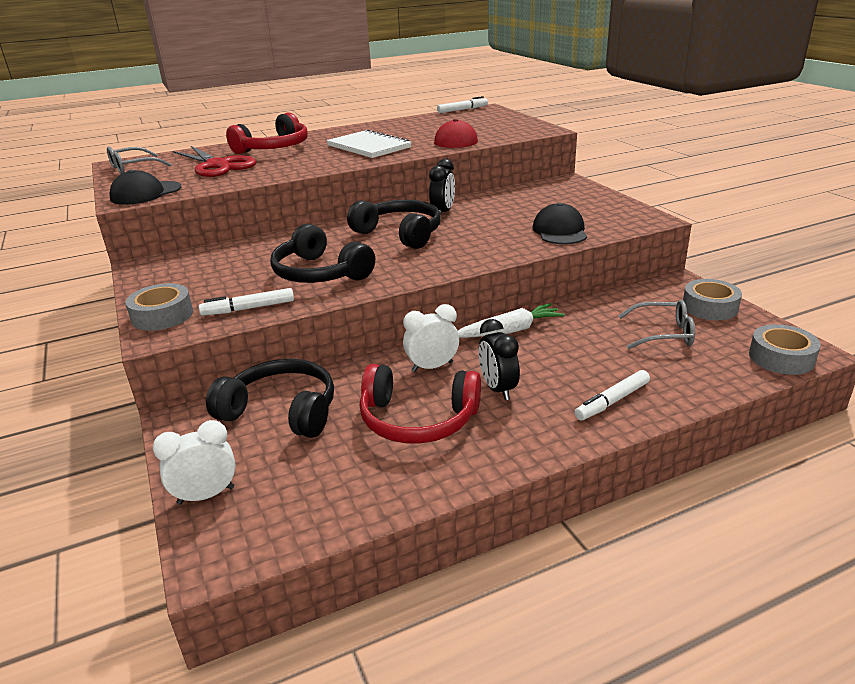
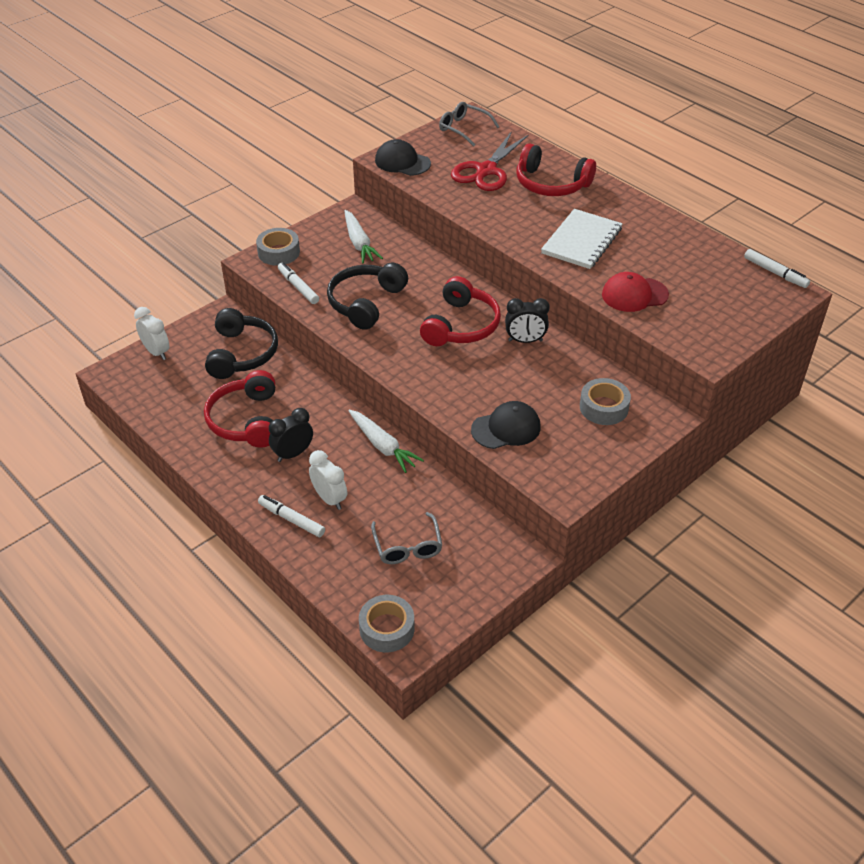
camera: 70 degrees right, 15 degrees up
(208, 267) = (359, 243): none -> white carrot
(400, 234) = (461, 326): black headphones -> red headphones
(432, 367) = (314, 412): white clock -> white clock (329, 499)
(709, 307) = (472, 580): grey tape -> grey tape (604, 407)

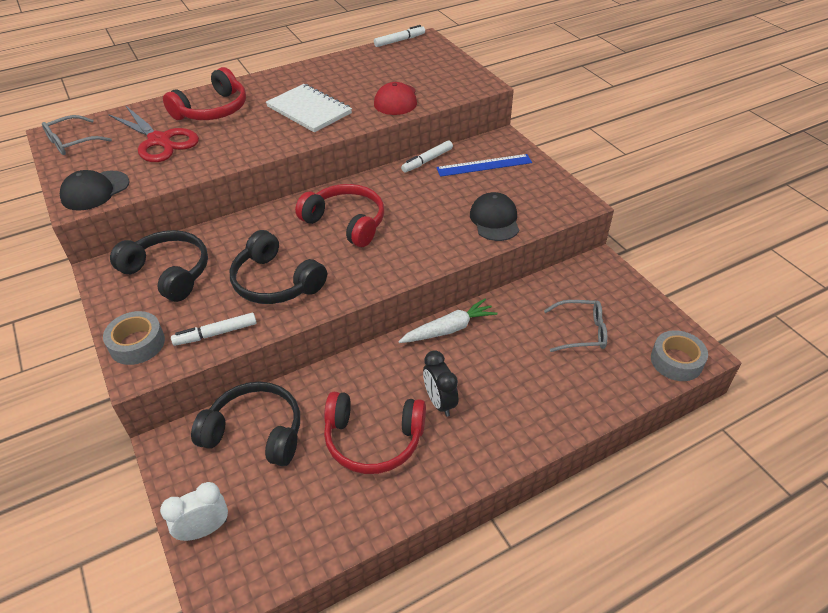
camera: 75 degrees left, 0 degrees up
(291, 519) = (534, 415): white marker -> white marker (427, 160)
(329, 499) = (511, 380): white clock -> none
(359, 243) = (169, 273): white carrot -> black headphones
(525, 340) = (385, 189): black clock -> none
(604, 407) = (484, 165): grey tape -> blue ruler

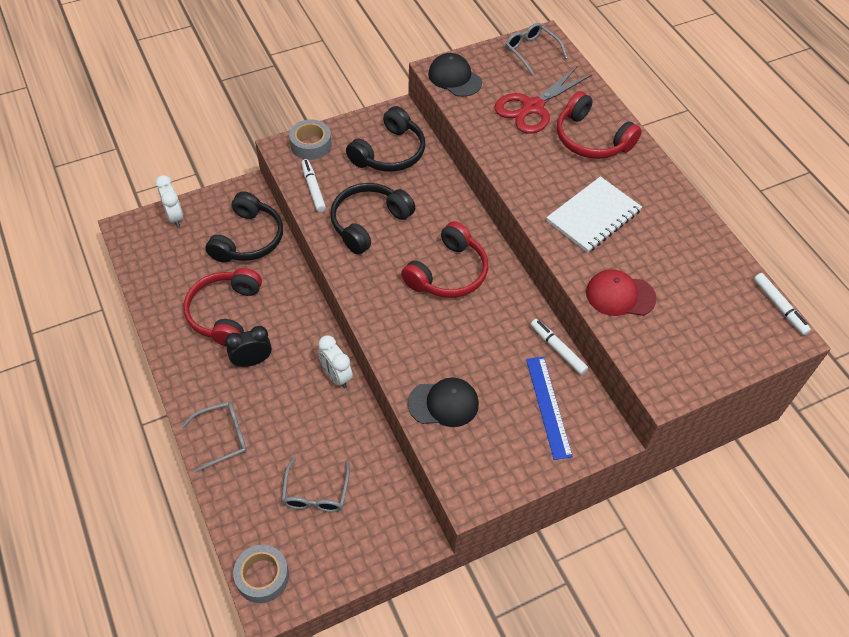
camera: 90 degrees right, 10 degrees up
(449, 329) = (336, 376): white carrot -> white clock
(541, 415) = (223, 438): none -> grey glasses

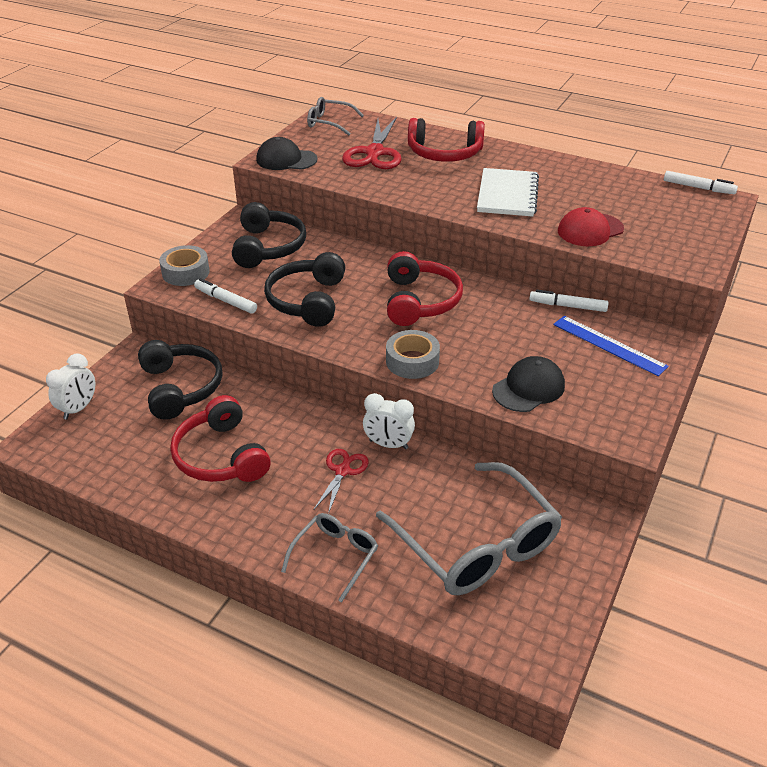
camera: 35 degrees left, 15 degrees down
(174, 217) = (78, 408): white clock -> white clock turned 90 degrees clockwise
(252, 361) = (294, 478): black clock -> none
(262, 576) = (508, 645): grey tape -> grey tape (412, 361)
(287, 377) = (342, 471): none -> red scissors
(315, 493) = (476, 544): grey glasses -> grey glasses, size x1.93

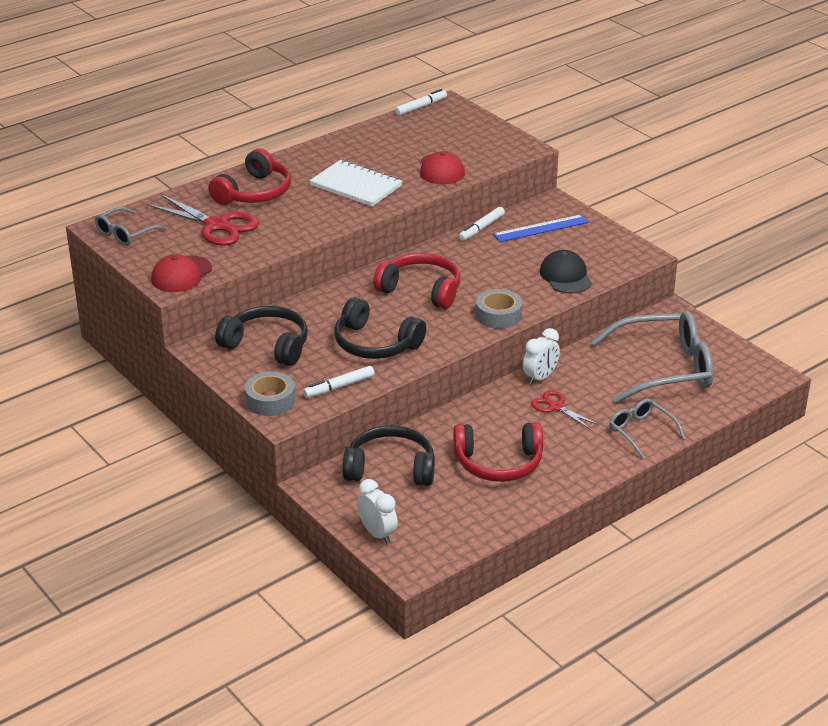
camera: 65 degrees left, 5 degrees down
(286, 159) = (181, 274): black cap -> red cap

